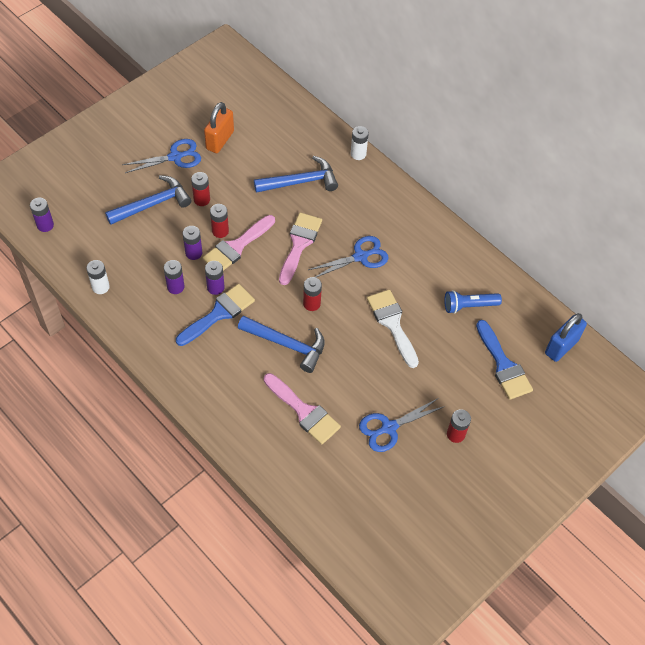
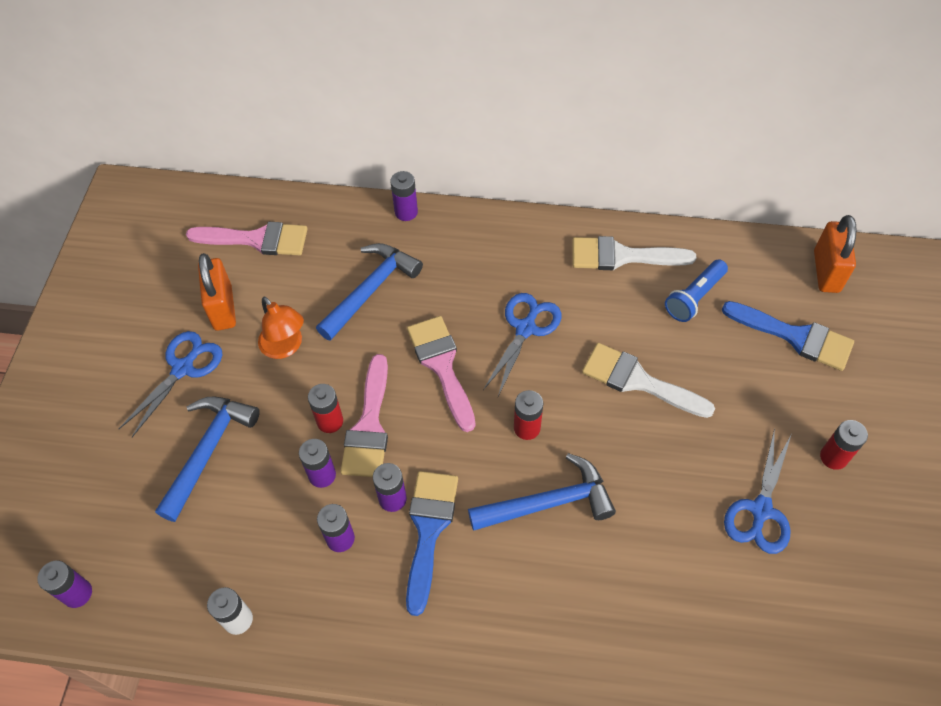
camera: 35 degrees left, 0 degrees up
(202, 199) = (268, 398): red battery -> none
(232, 181) = (285, 347): none -> orange lamp
(304, 411) = (651, 572): pink brush -> pink brush (257, 239)
(358, 154) = (406, 212): white battery -> purple battery
(452, 257) = (622, 256): none -> white brush
(561, 346) = (826, 271): blue padlock -> orange padlock

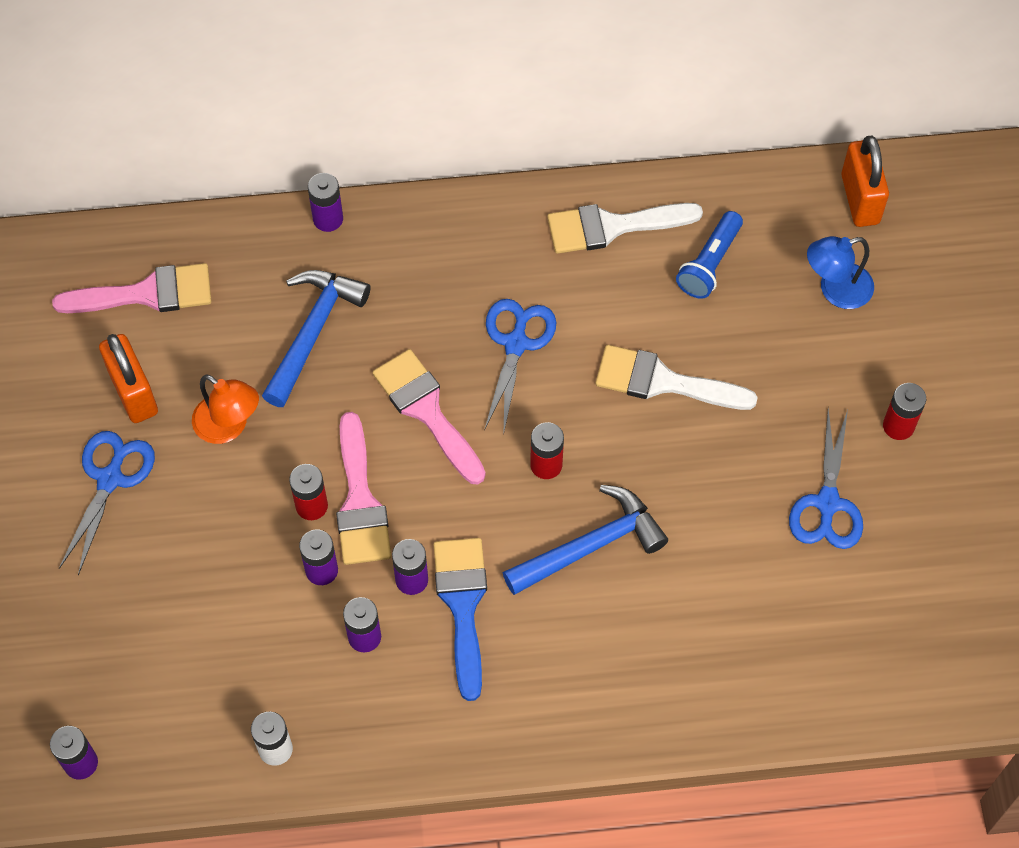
camera: 15 degrees left, 5 degrees up
(208, 451) = (176, 572): blue hammer -> none
(795, 337) = (835, 290): blue brush -> blue lamp

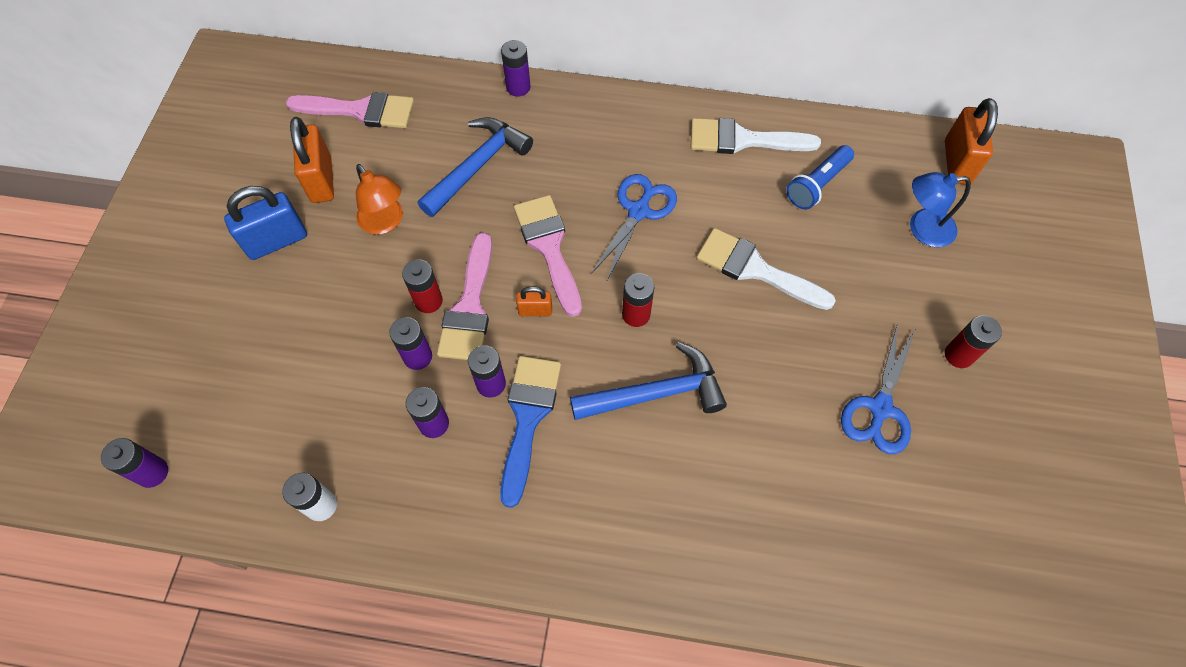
camera: 15 degrees right, 0 degrees up
(110, 479) = (276, 241): blue scissors -> blue padlock
(434, 488) = (535, 311): none -> orange padlock

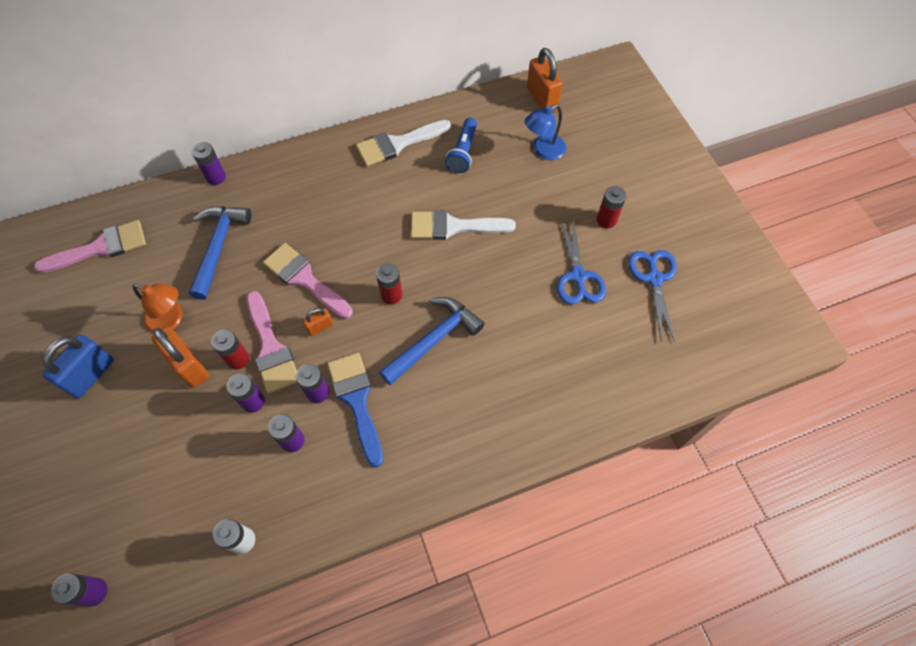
camera: 30 degrees left, 0 degrees up
(321, 180) = (100, 313): orange padlock -> orange padlock (189, 366)
(639, 211) = (354, 225): blue scissors -> blue scissors (654, 279)

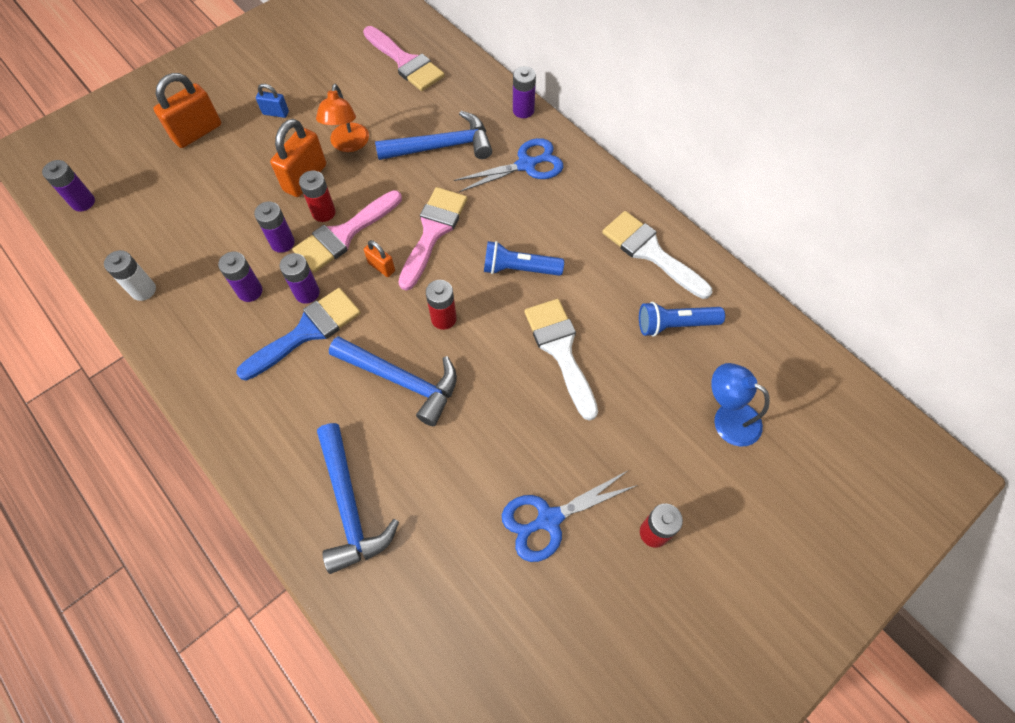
camera: 70 degrees right, 0 degrees up
(91, 375) = (276, 113): blue padlock -> blue padlock, size x0.53
(371, 230) = (519, 269): none -> blue flashlight
(524, 404) = (349, 505): none -> blue hammer
(541, 98) = (815, 389): orange padlock -> orange padlock (197, 132)
(654, 279) = (586, 625): blue scissors -> blue scissors (526, 165)

